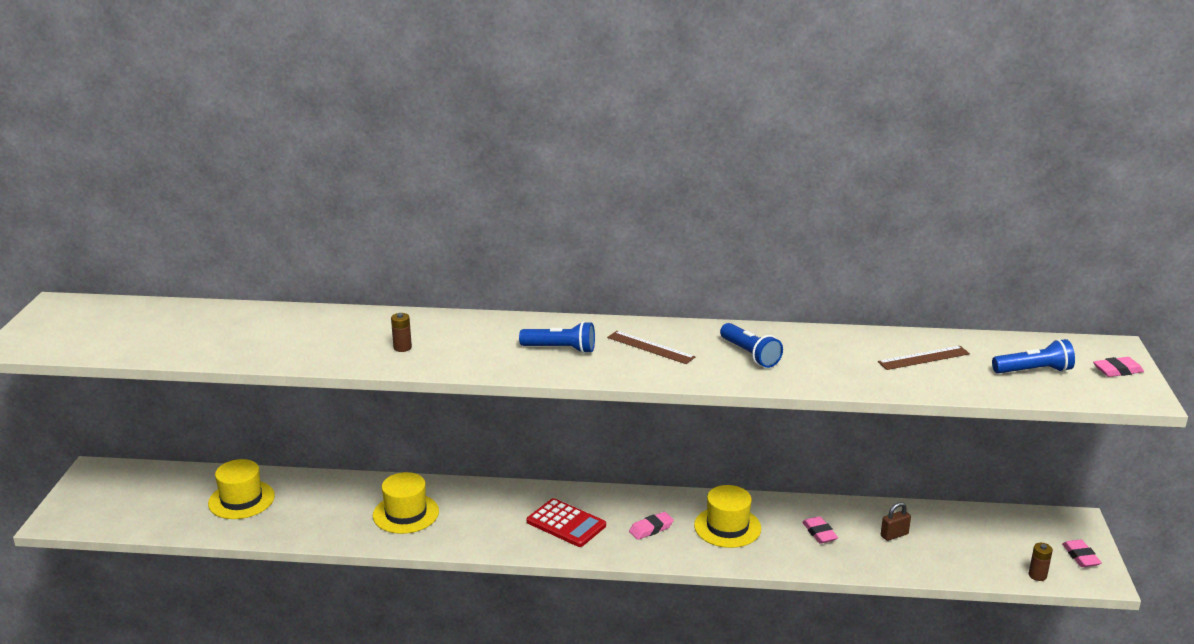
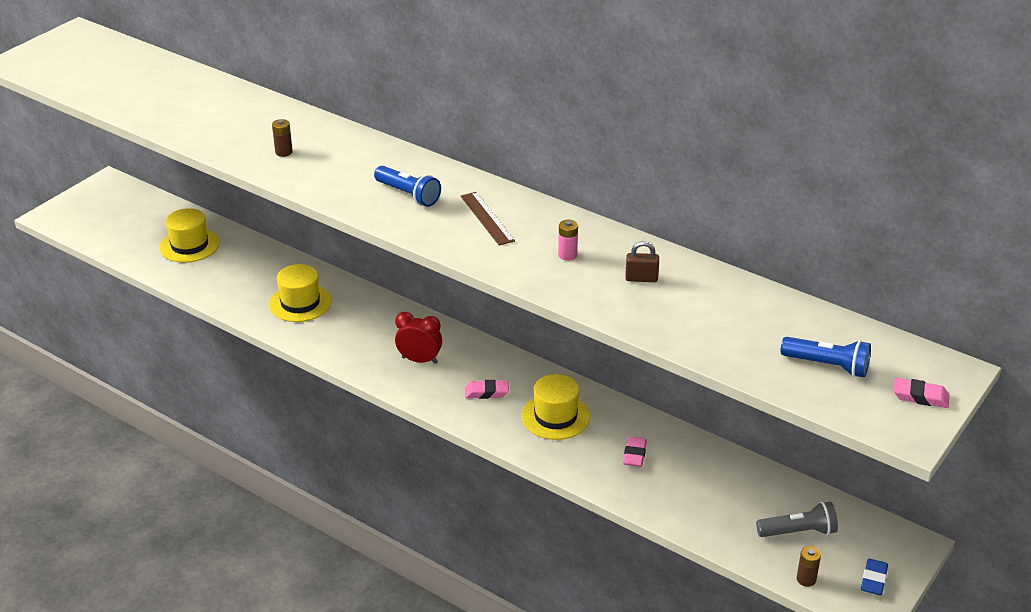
camera: 30 degrees right, 10 degrees up
(566, 523) = (419, 360): red calculator -> red clock
(750, 355) = (567, 255): blue flashlight -> pink battery
(894, 535) = (705, 484): brown padlock -> brown padlock (641, 278)
(924, 358) = (731, 314): brown ruler -> none
(995, 543) = (799, 532): none -> grey flashlight
(1080, 556) = (873, 580): pink eraser -> blue eraser

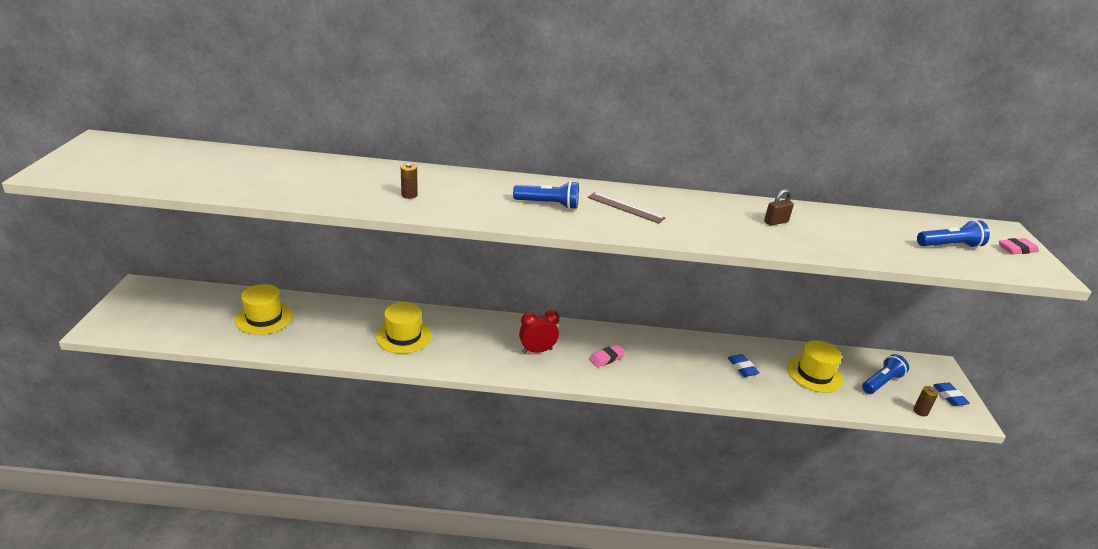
camera: 35 degrees left, 5 degrees down
(555, 416) = (668, 359): yellow hat -> yellow hat (814, 374)
(567, 255) = (711, 219): pink battery -> none
(634, 455) = (742, 368): pink eraser -> blue eraser
(799, 532) = (881, 382): grey flashlight -> blue flashlight

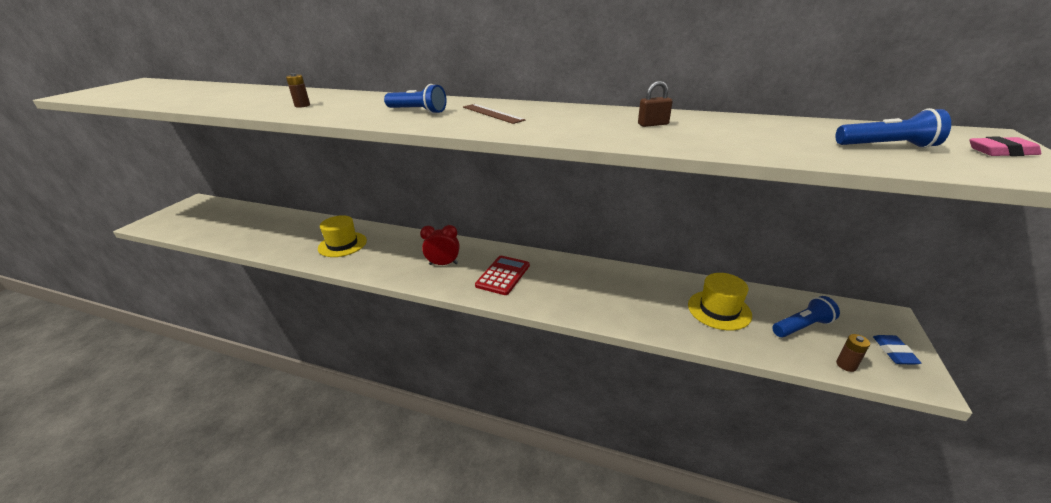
camera: 20 degrees right, 0 degrees up
(264, 318) = (254, 225): yellow hat -> none
(607, 358) = (503, 275): pink eraser -> red calculator
(742, 368) = (638, 296): blue eraser -> none

